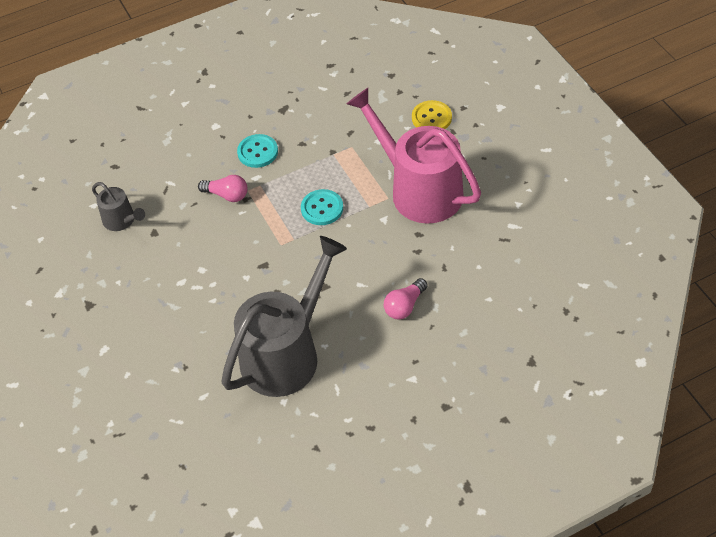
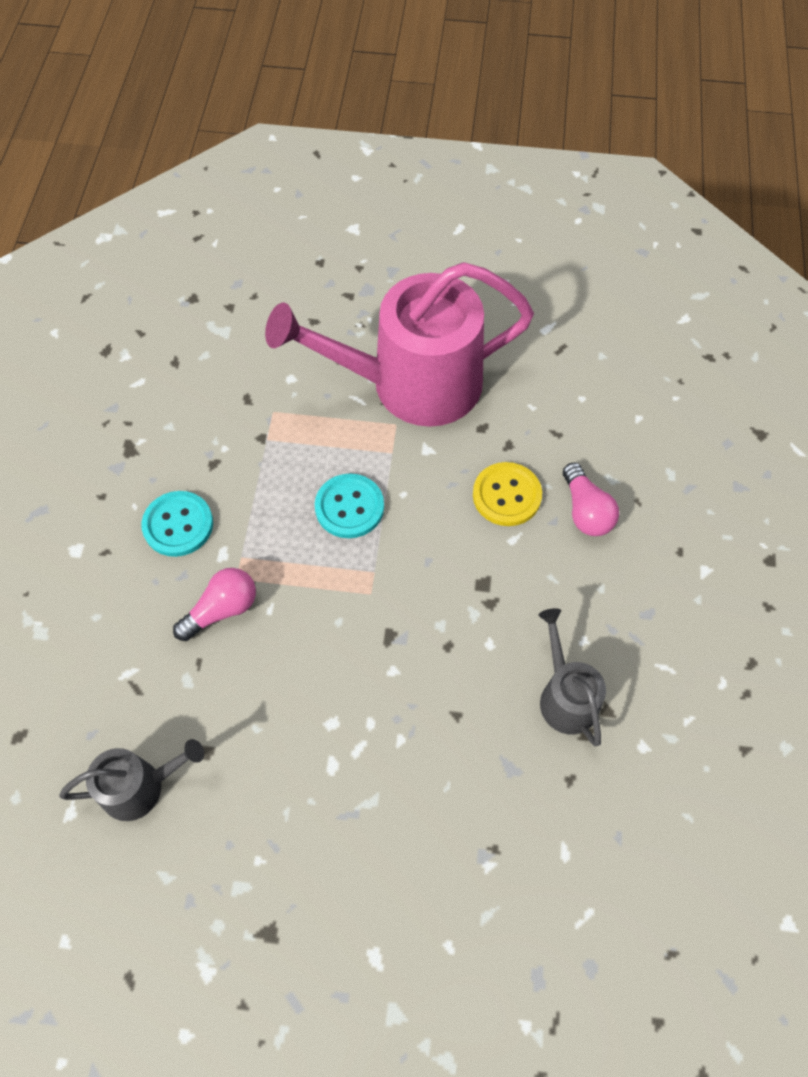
camera: 60 degrees left, 10 degrees up
(286, 354) = (565, 696): grey watering can -> grey watering can, size x0.46
(431, 118) = (306, 301): yellow button -> yellow button (506, 495)

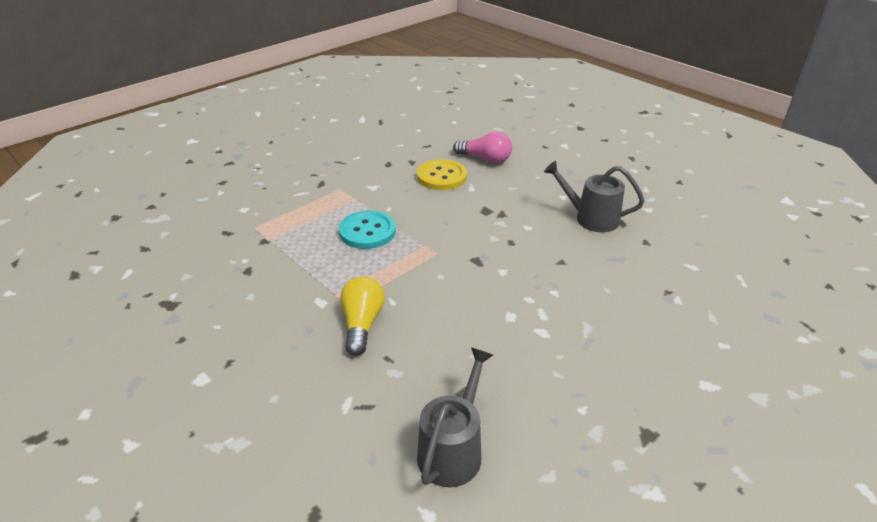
camera: 50 degrees left, 25 degrees down
(178, 525) = (266, 311): turquoise button -> none
(222, 610) = (362, 324): pink light bulb -> yellow light bulb
(412, 384) = (324, 171): pink watering can -> none

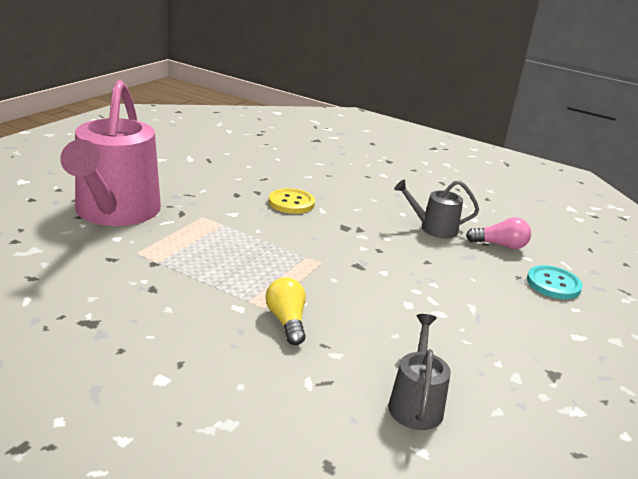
camera: 20 degrees left, 10 degrees down
(257, 179) = (115, 212): none -> pink watering can
(367, 231) = (249, 249): turquoise button -> turquoise button (553, 284)
(485, 159) = (322, 188): pink light bulb -> pink light bulb (500, 245)

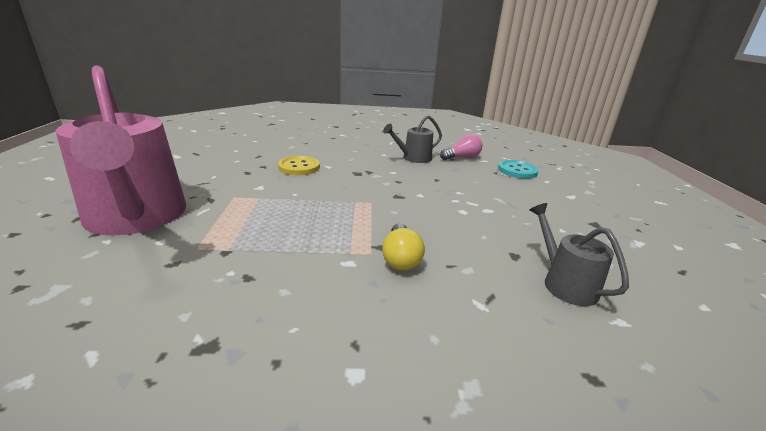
camera: 30 degrees left, 0 degrees up
(287, 321) = (400, 258): yellow light bulb -> yellow light bulb turned 135 degrees counterclockwise

